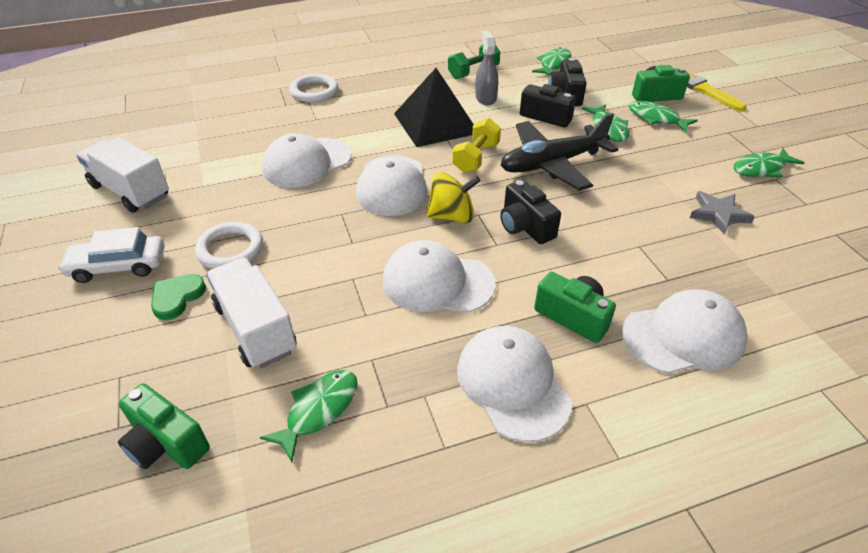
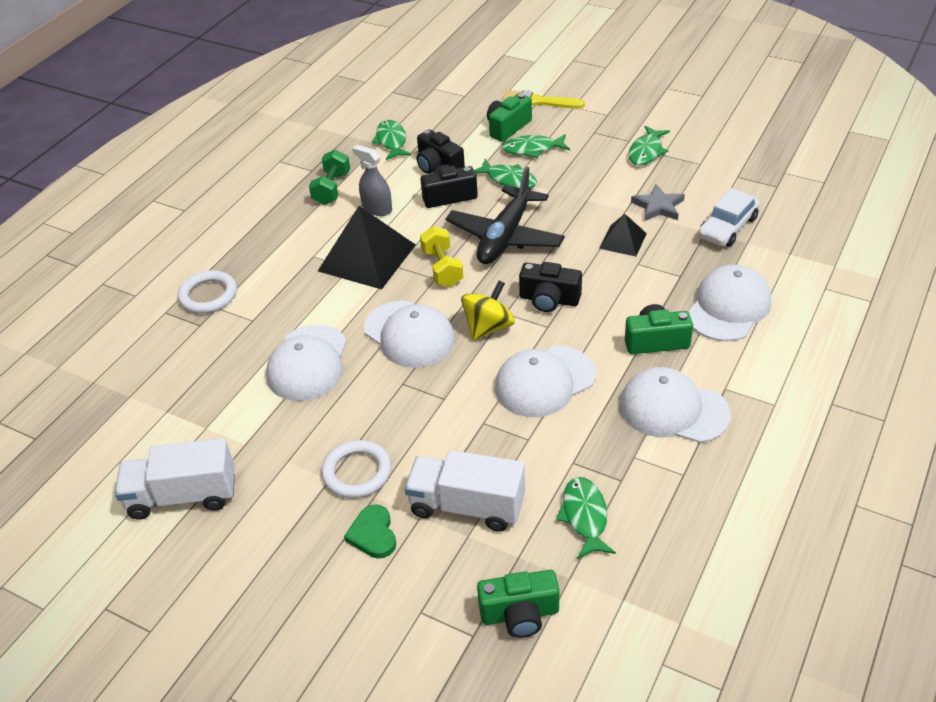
camera: 40 degrees left, 0 degrees up
(118, 266) = (283, 553): white car -> white car (727, 227)
(648, 221) = (623, 240): none -> black pyramid

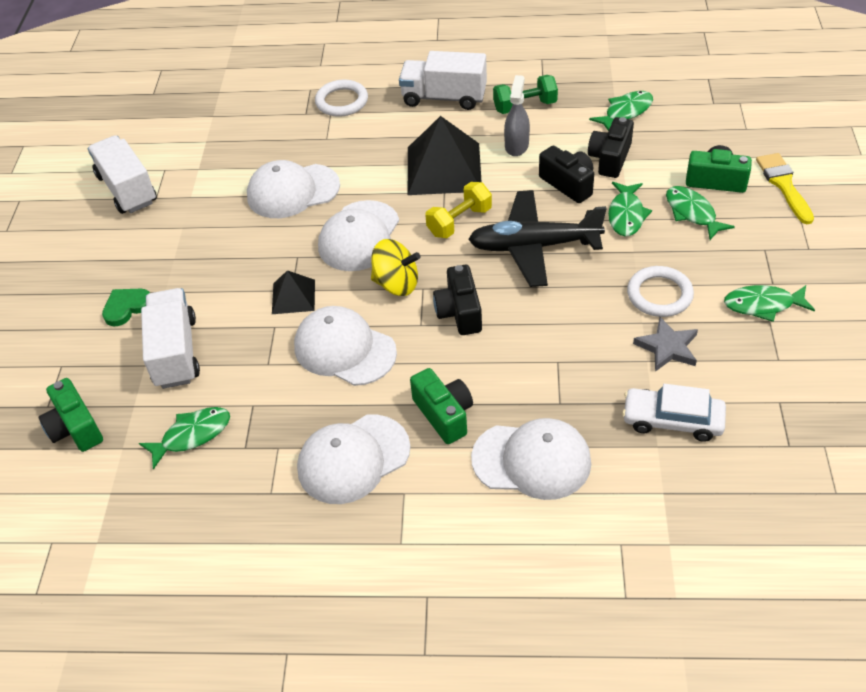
camera: 65 degrees right, 5 degrees up
(272, 230) = (444, 97): none -> white truck
(357, 472) = (186, 271): white ring -> white ring (659, 295)
(623, 240) = (587, 337): black pyramid -> black pyramid (293, 296)
(673, 409) = (353, 459): white cap -> white cap turned 120 degrees counterclockwise

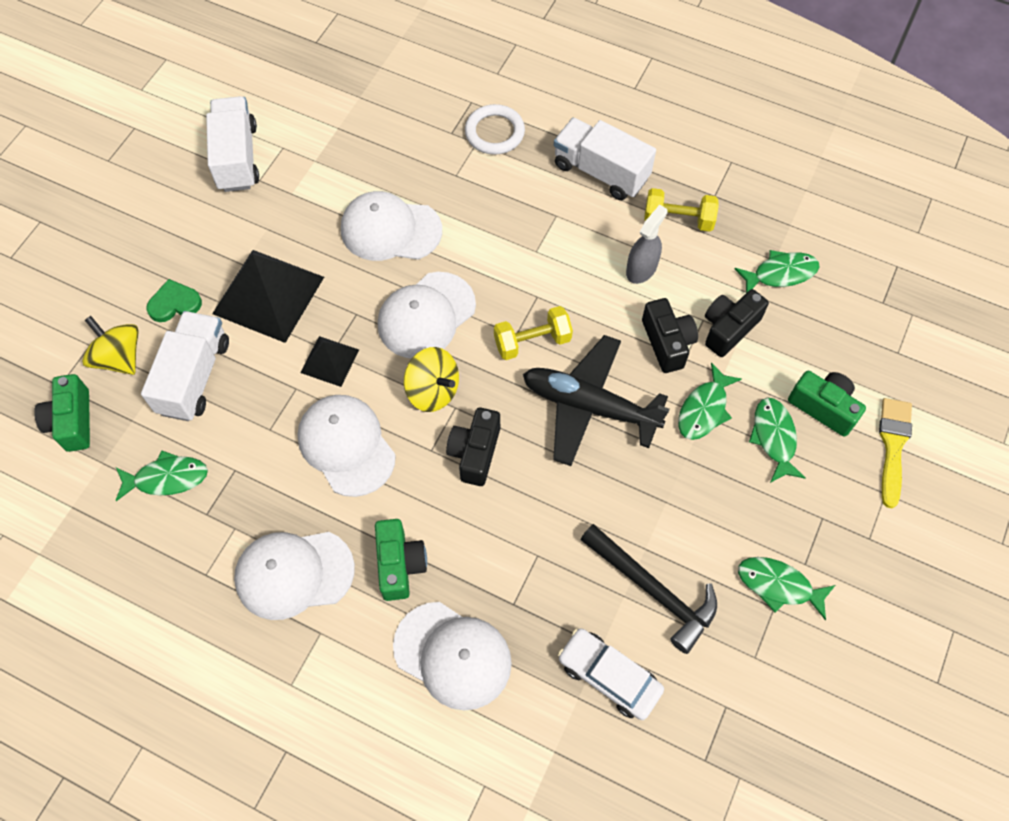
camera: 20 degrees right, 15 degrees up
(95, 364) = (119, 357): none -> yellow spinning top
(443, 168) = (552, 266): black pyramid -> black pyramid (268, 295)
(525, 106) = (678, 220): green dumbbell -> yellow dumbbell
(659, 295) = (681, 524): white ring -> none
(667, 347) = (653, 590): grey star -> black hammer

